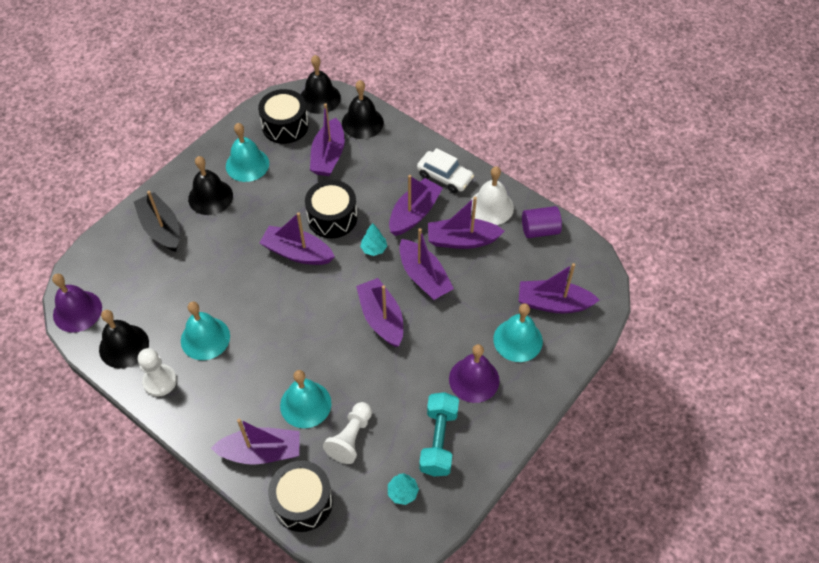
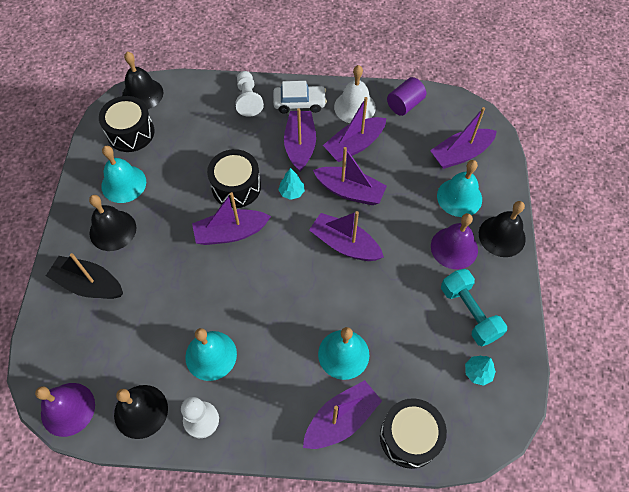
camera: 35 degrees left, 5 degrees up
(328, 156) = (190, 138): purple boat -> none
(350, 438) = (402, 357): white pawn -> white pawn (248, 99)
(362, 123) = (196, 95): black bell -> black bell (502, 236)

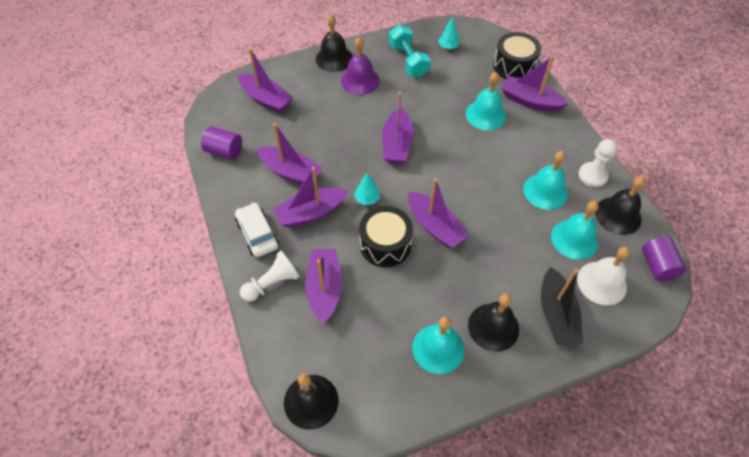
camera: 115 degrees left, 5 degrees down
(68, 409) = (657, 265): purple bell -> purple cylinder
(131, 133) = (372, 381): black drum -> none
(350, 191) = (343, 158): purple boat -> purple boat (324, 288)
(354, 107) = (243, 187): white bell -> white bell (602, 283)
(459, 197) = (311, 89): turquoise bell -> turquoise bell (574, 239)
(469, 313) = (408, 60): turquoise dumbbell -> turquoise dumbbell turned 60 degrees counterclockwise

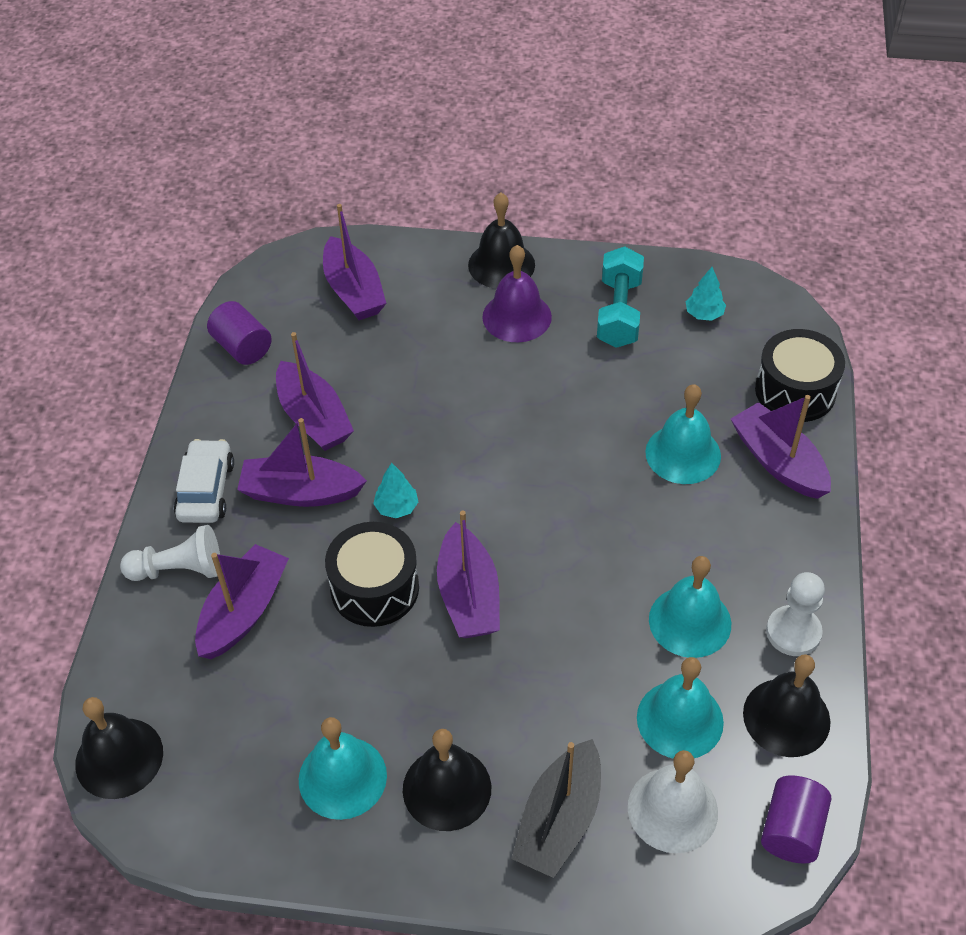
camera: 30 degrees right, 5 degrees down
(397, 144) = (502, 442): purple boat -> none

